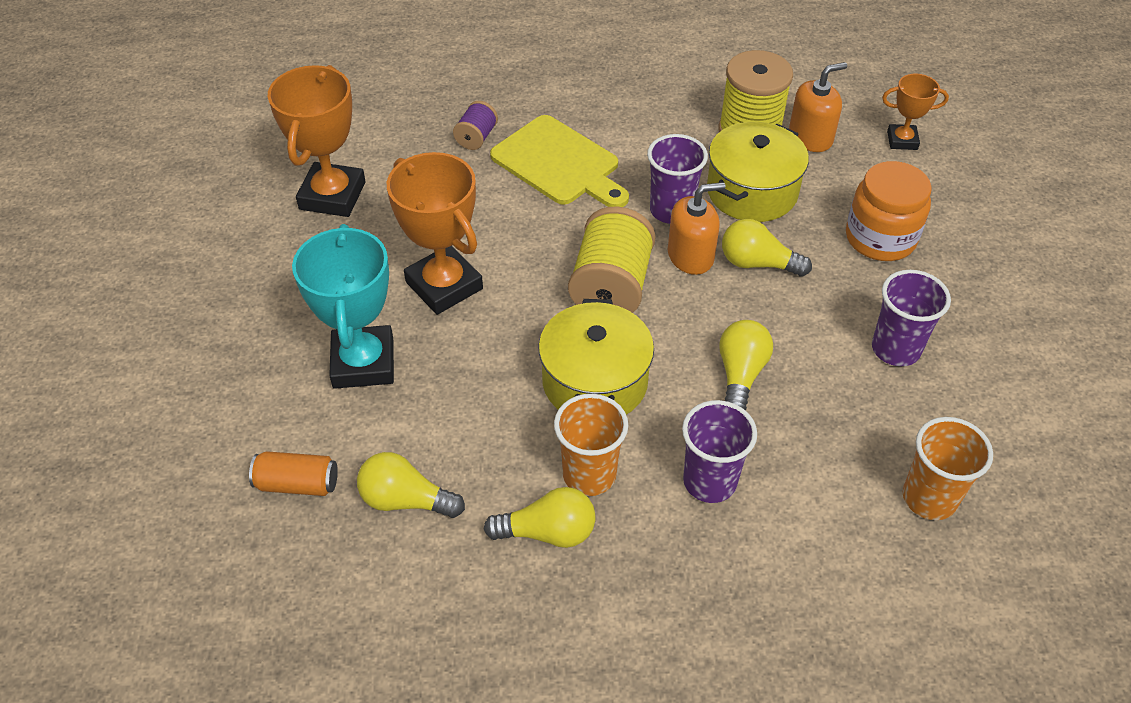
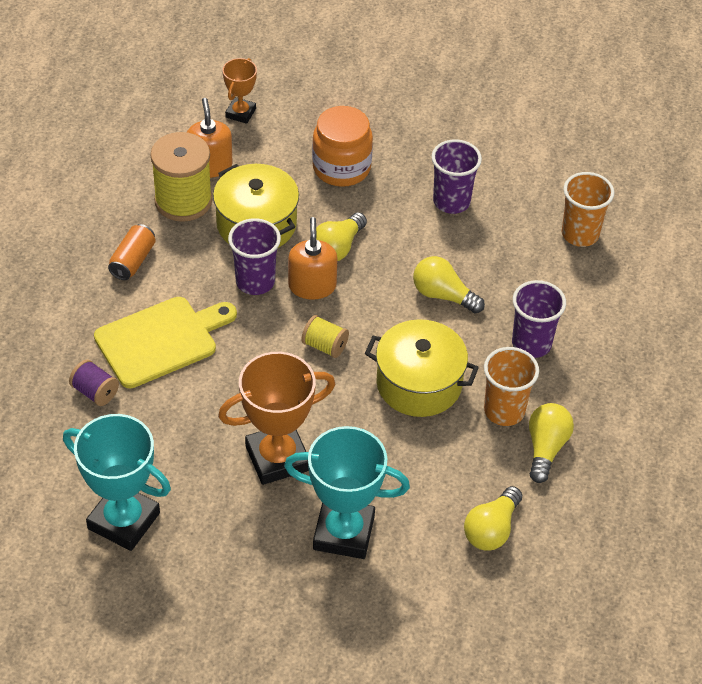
camera: 75 degrees left, 0 degrees up
(297, 484) = (454, 599): orange can -> orange can (133, 261)
(332, 196) = (124, 521): orange trophy -> turquoise trophy
(611, 286) = (324, 346): yellow spool -> yellow spool, size x0.51

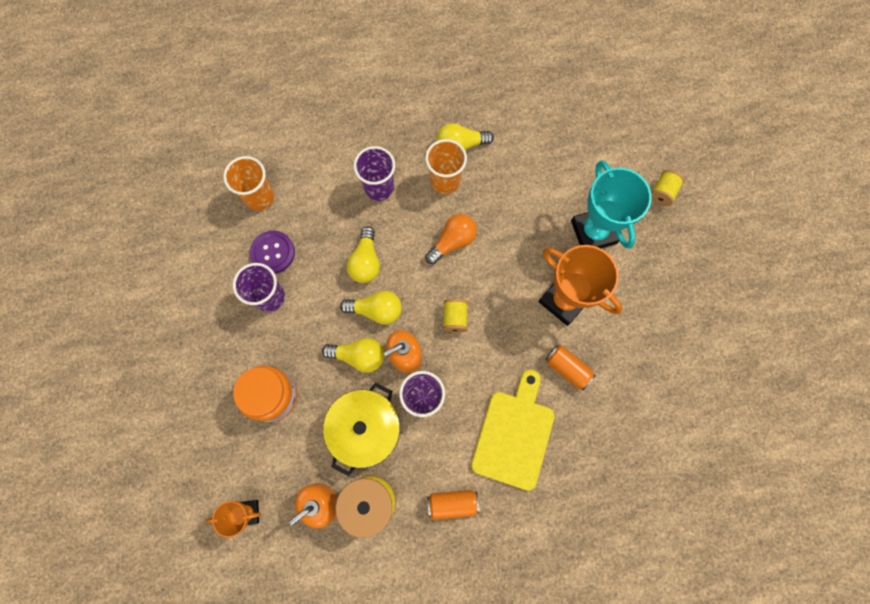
camera: 115 degrees left, 25 degrees up
(95, 392) = (585, 454): purple spool -> none
(124, 521) = (669, 370): turquoise trophy -> none
(161, 340) = (514, 434): yellow cutting board -> yellow cutting board turned 75 degrees clockwise
(196, 421) = (567, 368): none -> orange can
(350, 642) = (662, 193): none -> yellow spool
(419, 384) = (452, 242): yellow pot -> orange light bulb
(491, 529) = (539, 151): yellow light bulb -> yellow light bulb (376, 310)
(503, 221) = (272, 252): none -> purple button

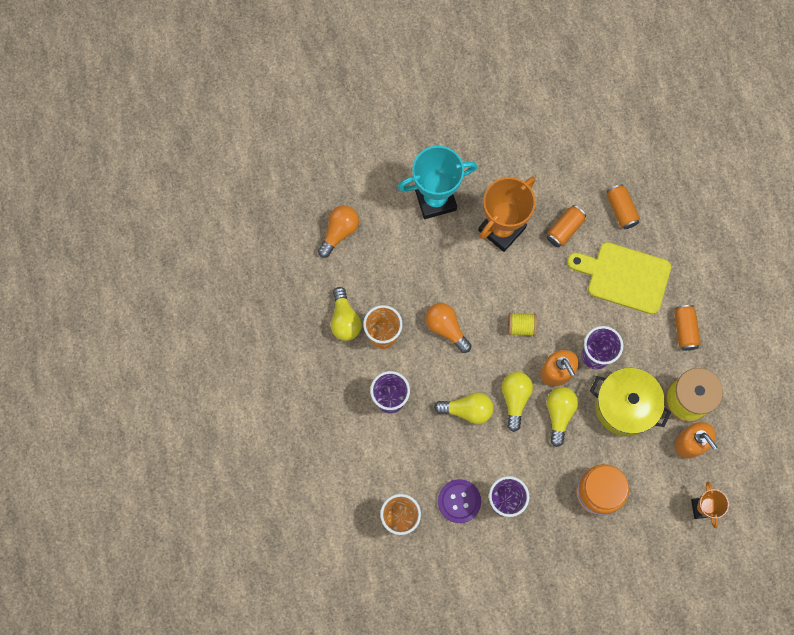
camera: 90 degrees left, 0 degrees up
(552, 140) = (339, 232): none -> orange light bulb
(594, 434) = (621, 210): none -> orange can
(662, 193) = (395, 135): yellow spool -> none

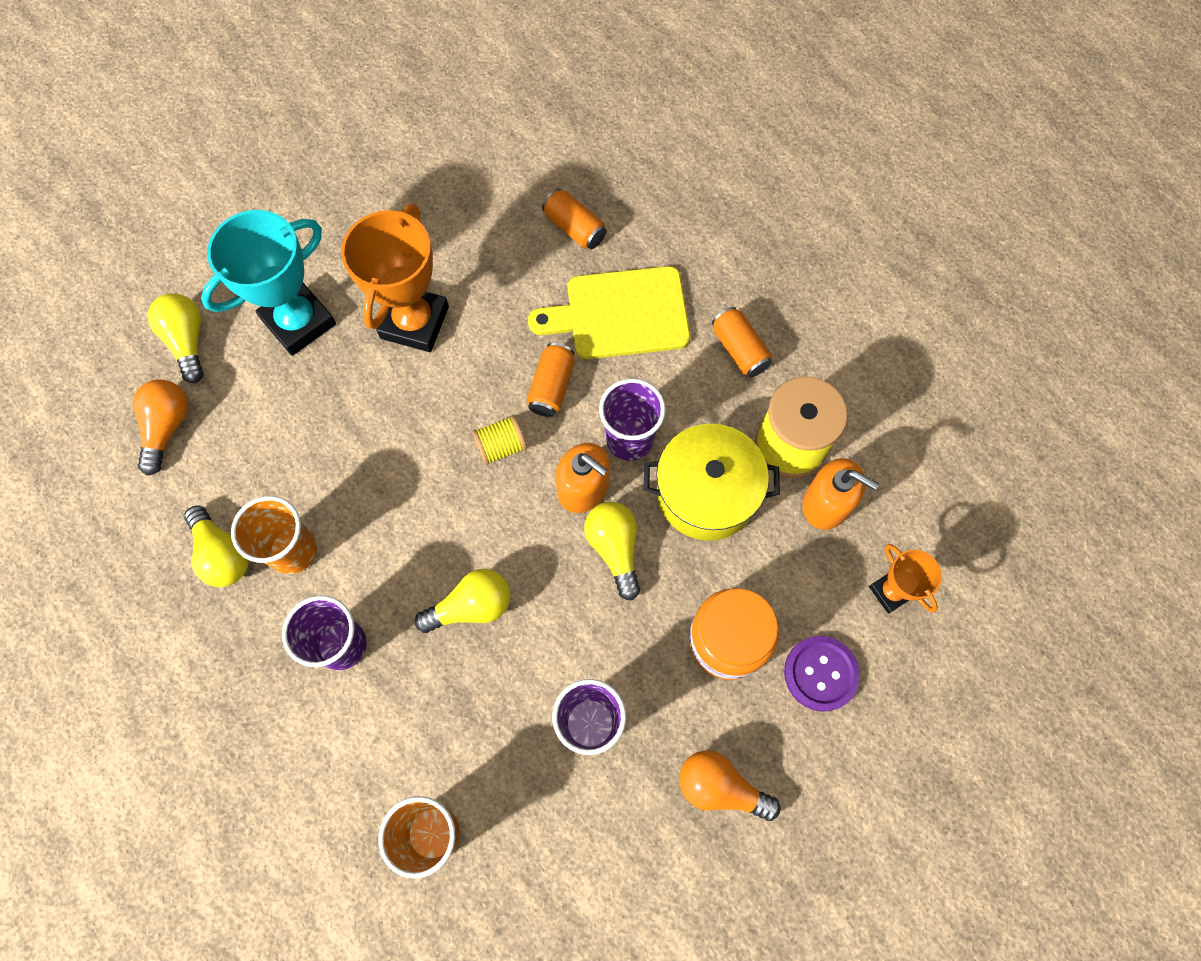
camera: 25 degrees left, 5 degrees down
(446, 328) = (388, 497): orange light bulb -> orange light bulb (720, 787)
(459, 501) = (518, 758): purple button -> purple button (820, 673)
(515, 399) = (538, 556): yellow light bulb -> yellow light bulb (188, 341)
(564, 229) = (506, 286): orange can -> orange can (552, 387)

